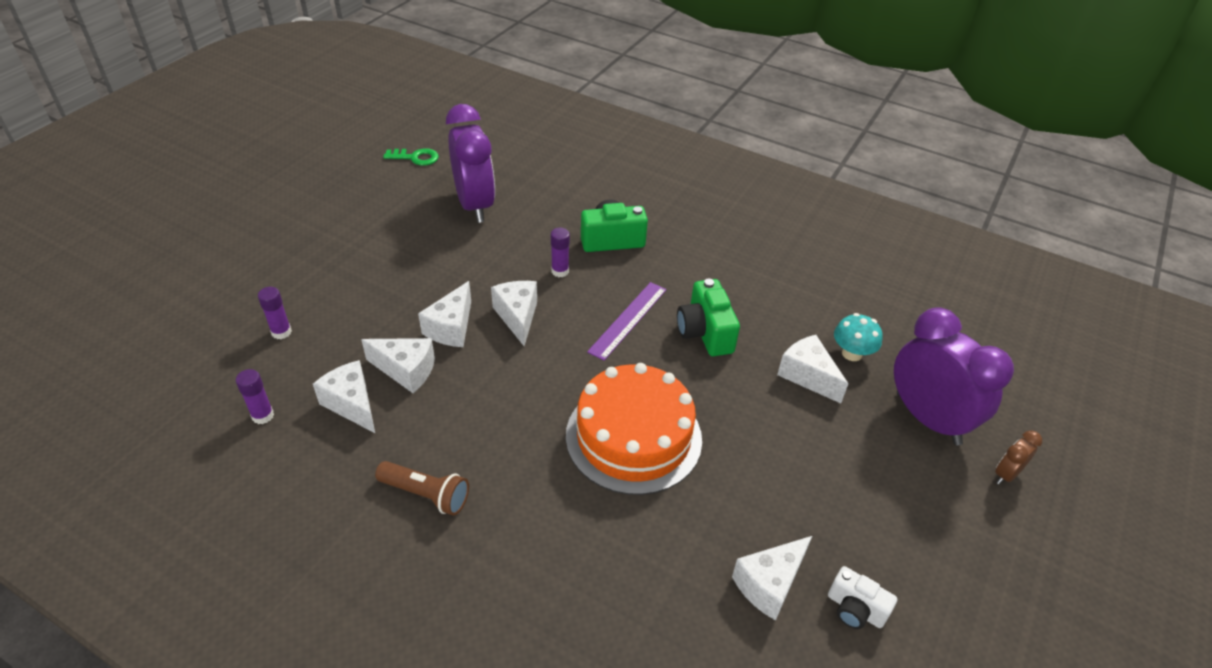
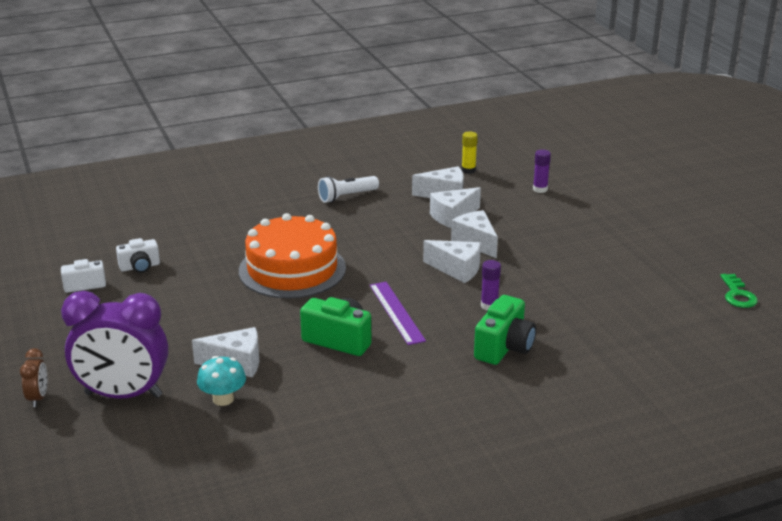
camera: 130 degrees right, 15 degrees down
(263, 416) = (468, 170): purple glue stick -> yellow glue stick
(416, 158) = (737, 295): green key -> green key turned 45 degrees counterclockwise
(426, 495) = (346, 197): brown flashlight -> white flashlight
(475, 205) = (627, 299): purple clock -> none
(769, 584) = (140, 267): white cheese -> white camera

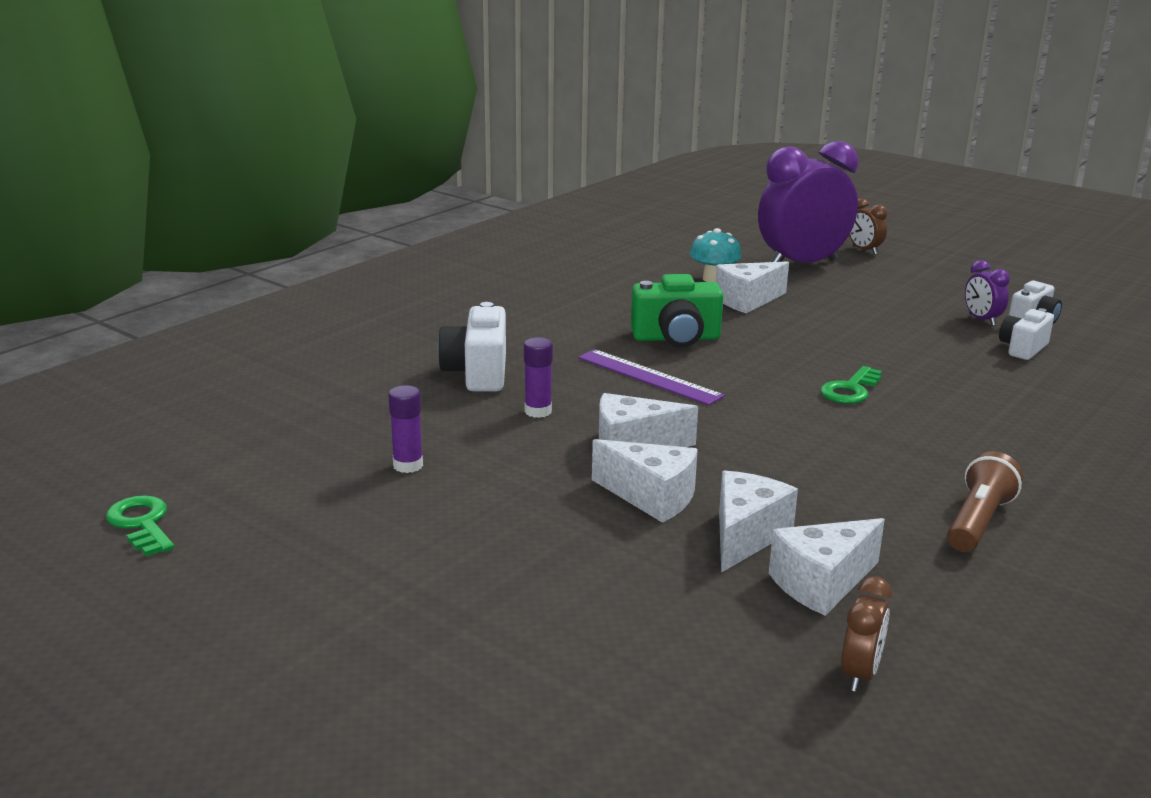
camera: 150 degrees right, 5 degrees down
(114, 295) = (981, 320): none -> purple clock
(292, 269) = (850, 390): orange cake -> green key
(346, 197) = (978, 521): white flashlight -> brown flashlight
(468, 170) = (860, 674): yellow glue stick -> brown clock
(504, 347) = (477, 373): green camera -> white camera
(540, 189) = (646, 666): purple glue stick -> purple glue stick (408, 465)

